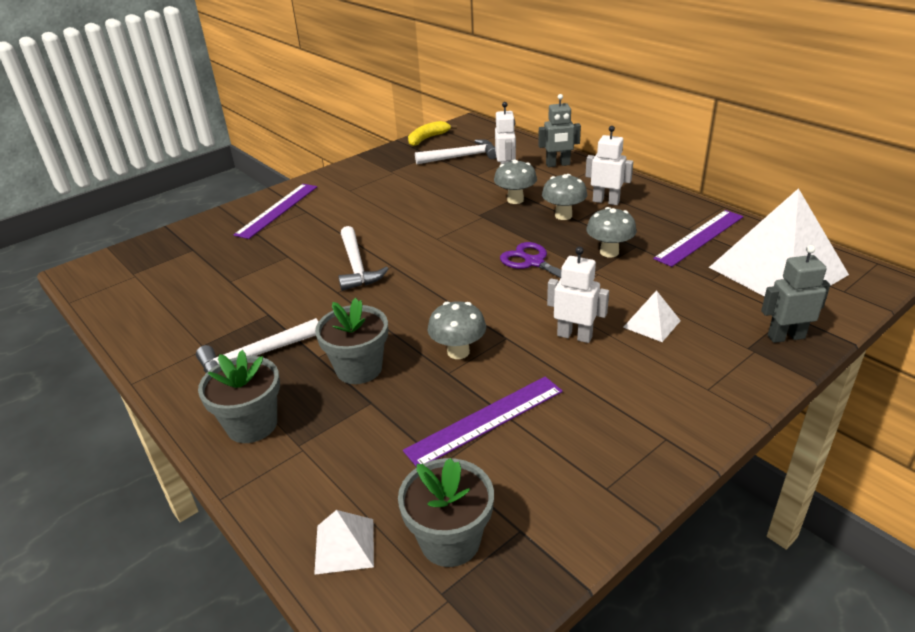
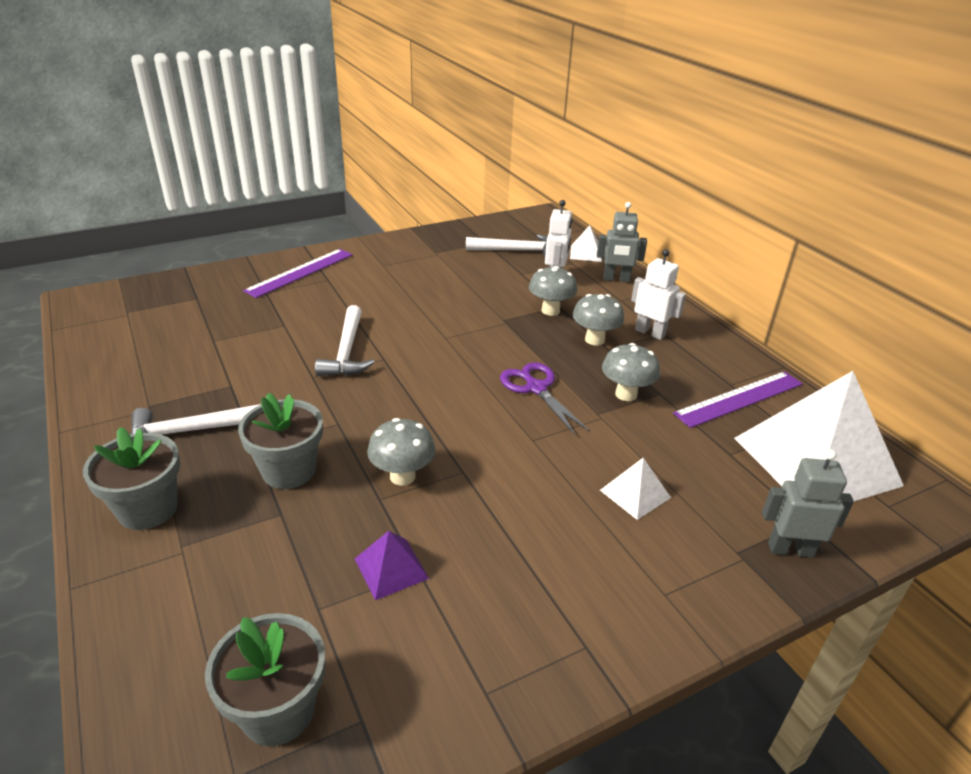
camera: 10 degrees right, 0 degrees up
(344, 546) = (163, 683): white pyramid -> white pyramid (586, 253)
(427, 138) = (491, 224): yellow banana -> none
(486, 420) = (391, 568): purple ruler -> purple pyramid
(574, 336) = (539, 487): white robot -> none

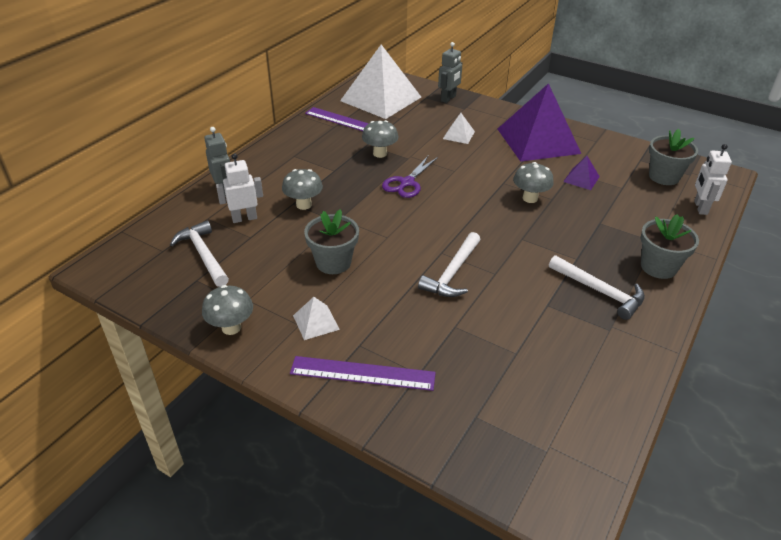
camera: 120 degrees left, 5 degrees up
(289, 470) = (575, 236): grey flower pot -> grey flower pot (333, 262)
(346, 351) = (452, 273): white hammer -> white hammer turned 150 degrees clockwise
(550, 589) = (538, 141): none -> purple pyramid
(586, 253) = (181, 216): white pyramid -> white pyramid (316, 322)
(594, 340) = (328, 177): grey mushroom -> grey mushroom (231, 327)
(650, 332) = (298, 160): white robot -> white robot (700, 208)
(790, 549) = (448, 98): grey robot -> grey robot turned 120 degrees counterclockwise

